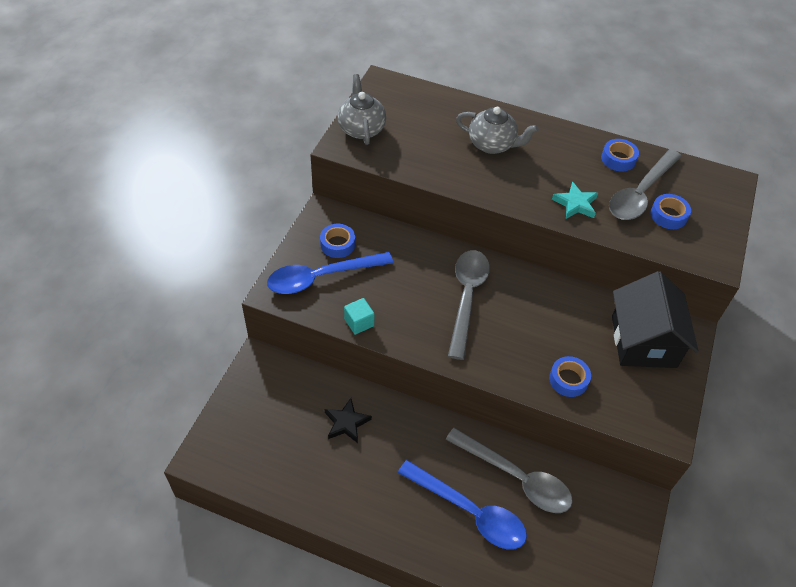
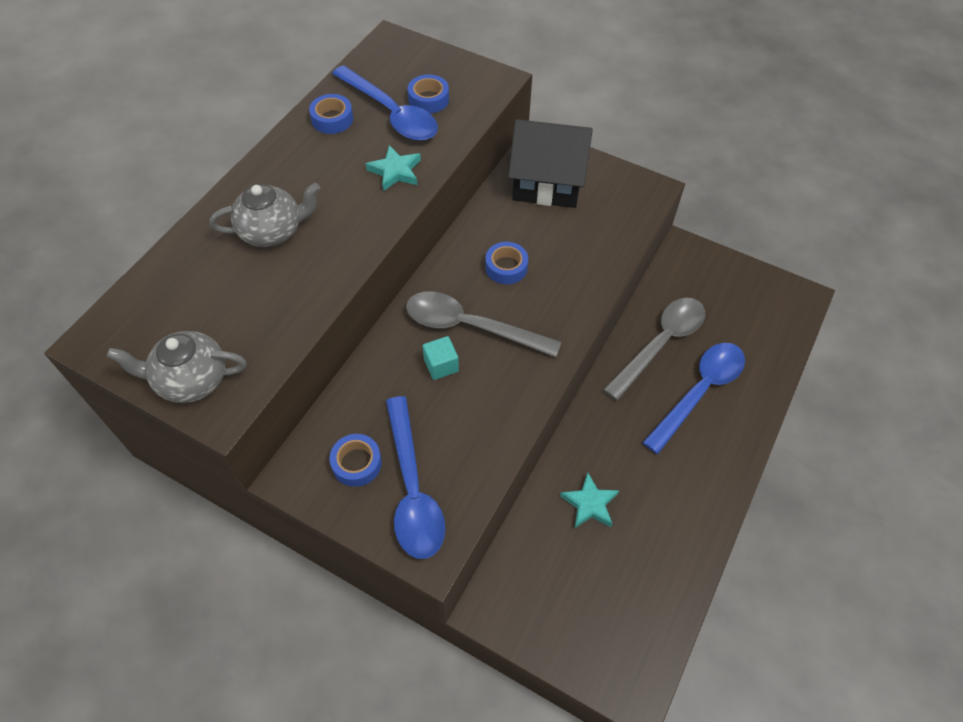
camera: 80 degrees left, 5 degrees up
(346, 423) = (589, 504): black star -> turquoise star
(359, 322) = (494, 449): turquoise cube -> turquoise cube (441, 365)
(492, 144) = (272, 231): grey teapot -> grey teapot turned 45 degrees clockwise
(568, 380) = (590, 253): blue tape -> blue tape (506, 267)
(640, 193) = (391, 113): grey spoon -> blue spoon

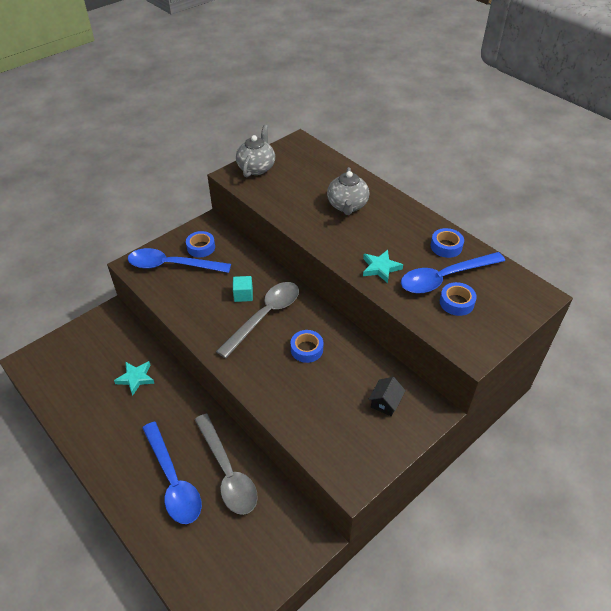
camera: 110 degrees right, 10 degrees down
(547, 182) = (385, 403): black house -> black house, size x0.42

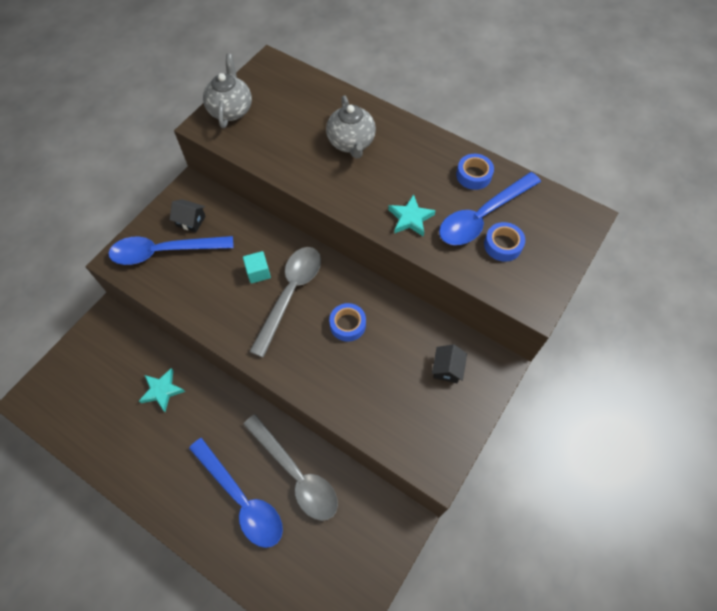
camera: 15 degrees left, 15 degrees up
(201, 247) = (191, 221): blue tape -> black house

